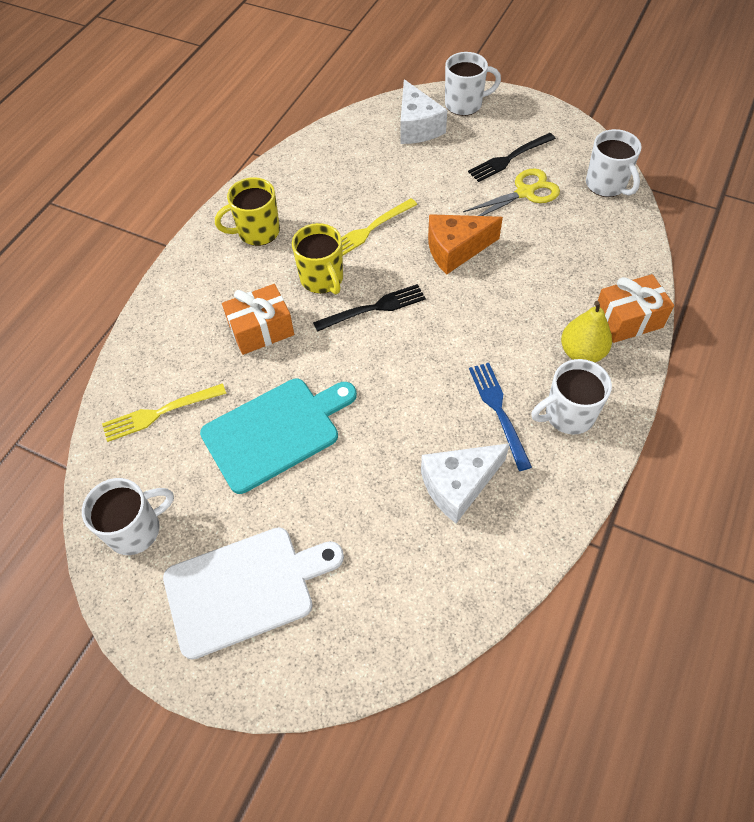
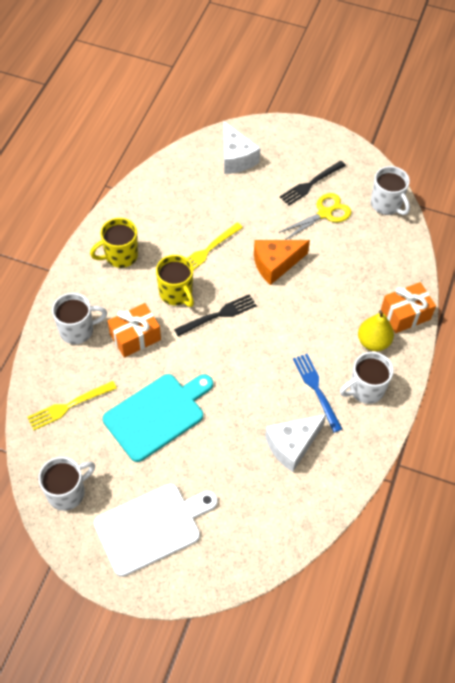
camera: 10 degrees left, 0 degrees up
(465, 104) = (272, 136): white mug -> white mug (78, 330)

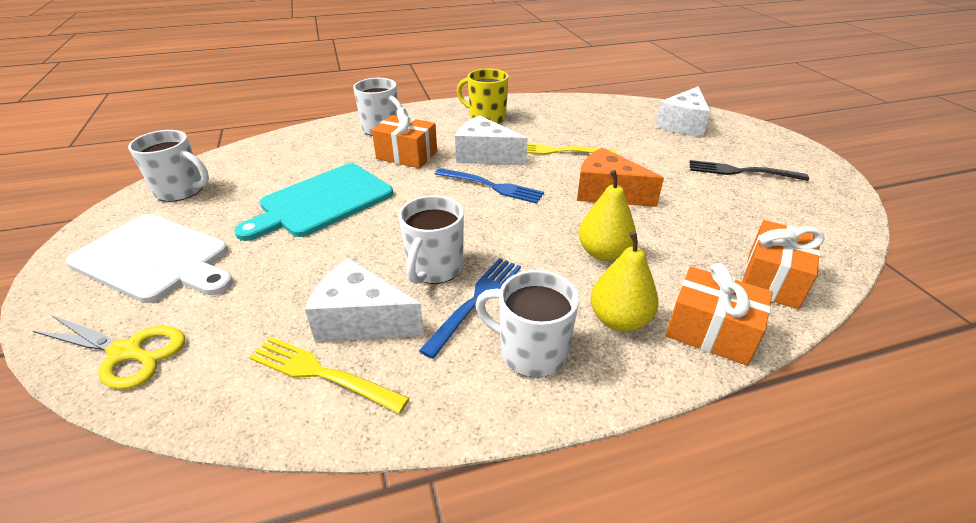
camera: 55 degrees right, 20 degrees down
(69, 406) = (291, 155): yellow fork -> yellow fork (321, 373)
(157, 414) = (322, 202): turquoise cutting board -> turquoise cutting board turned 120 degrees clockwise
(176, 293) = (485, 155): yellow mug -> white cheese
(218, 315) = (492, 186): black fork -> blue fork
(324, 310) = (603, 253): none -> yellow pear
(325, 213) = (726, 195): yellow scissors -> yellow scissors (126, 352)
(386, 204) = (828, 232): white mug -> white mug (434, 268)
(396, 261) = (772, 280): none -> orange gift

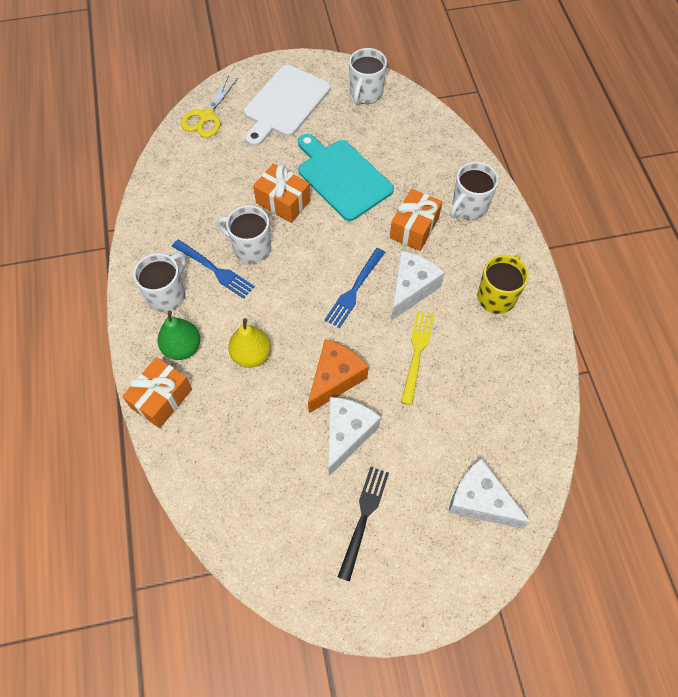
camera: 95 degrees right, 25 degrees up
(321, 373) = (174, 198): yellow fork -> none
(361, 320) = (210, 212): white cheese -> white cheese (346, 434)
(619, 320) = (182, 347): yellow pear -> green pear
(772, 280) = (201, 463): orange gift -> orange gift (283, 202)

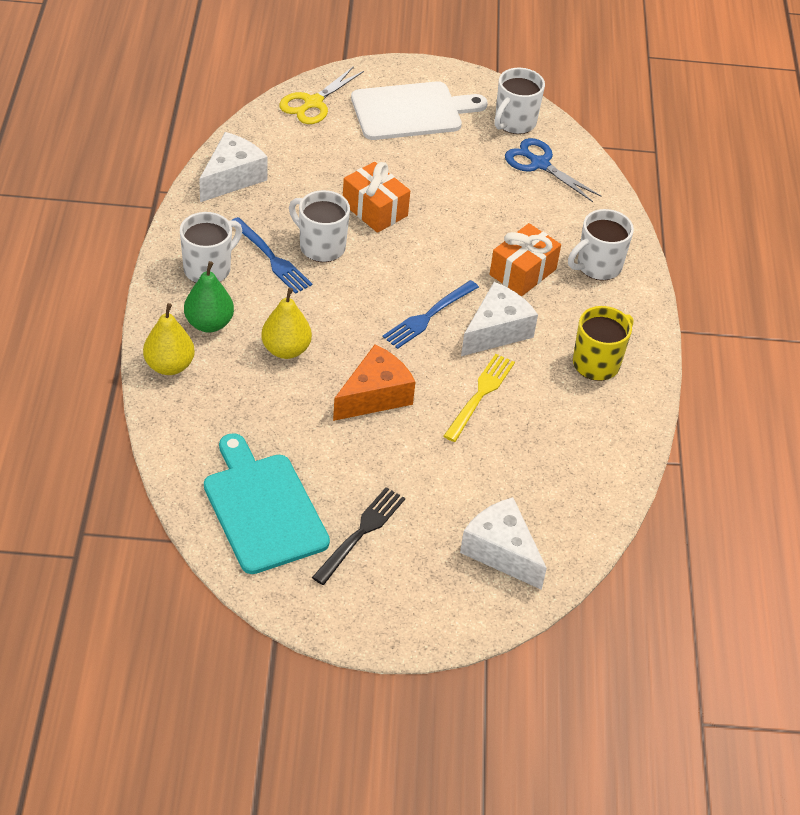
camera: 10 degrees right, 15 degrees down
(161, 398) = (169, 365): orange gift -> yellow pear
(285, 104) = (411, 111): white cutting board -> white cutting board turned 150 degrees counterclockwise
(342, 177) = (454, 201): turquoise cutting board -> turquoise cutting board (262, 508)
(346, 434) = (369, 451): white cheese -> white cheese (232, 178)
(396, 126) = (539, 164): none -> blue scissors

